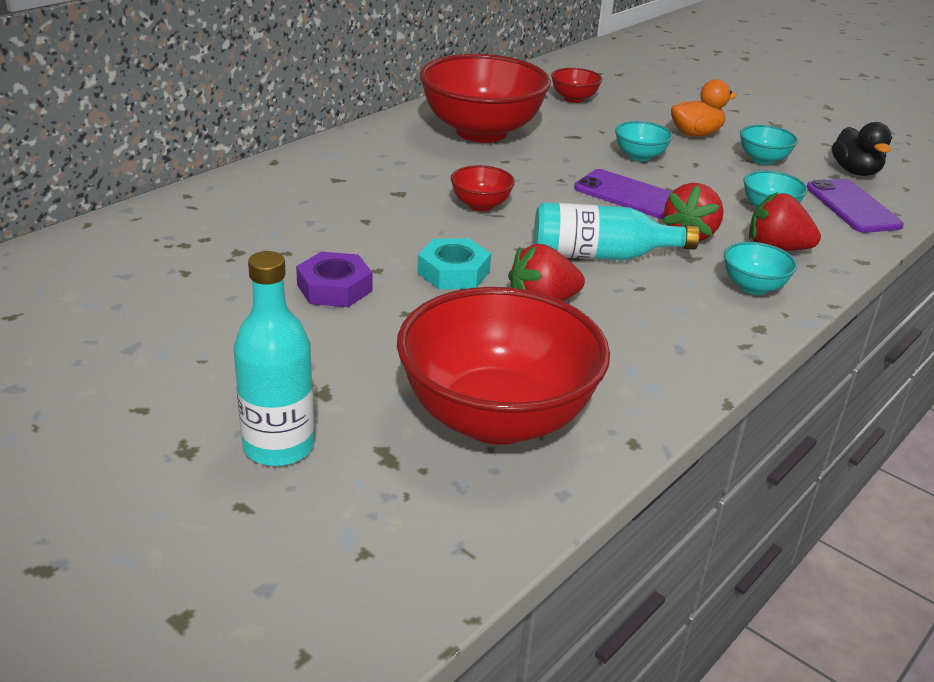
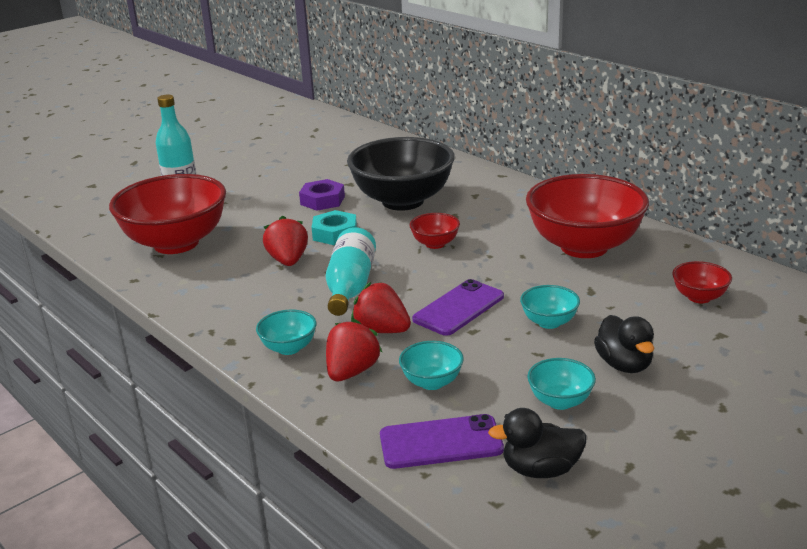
camera: 100 degrees right, 5 degrees down
(348, 225) = (403, 201): none -> black bowl
(696, 134) = (624, 365): orange duck -> black duck

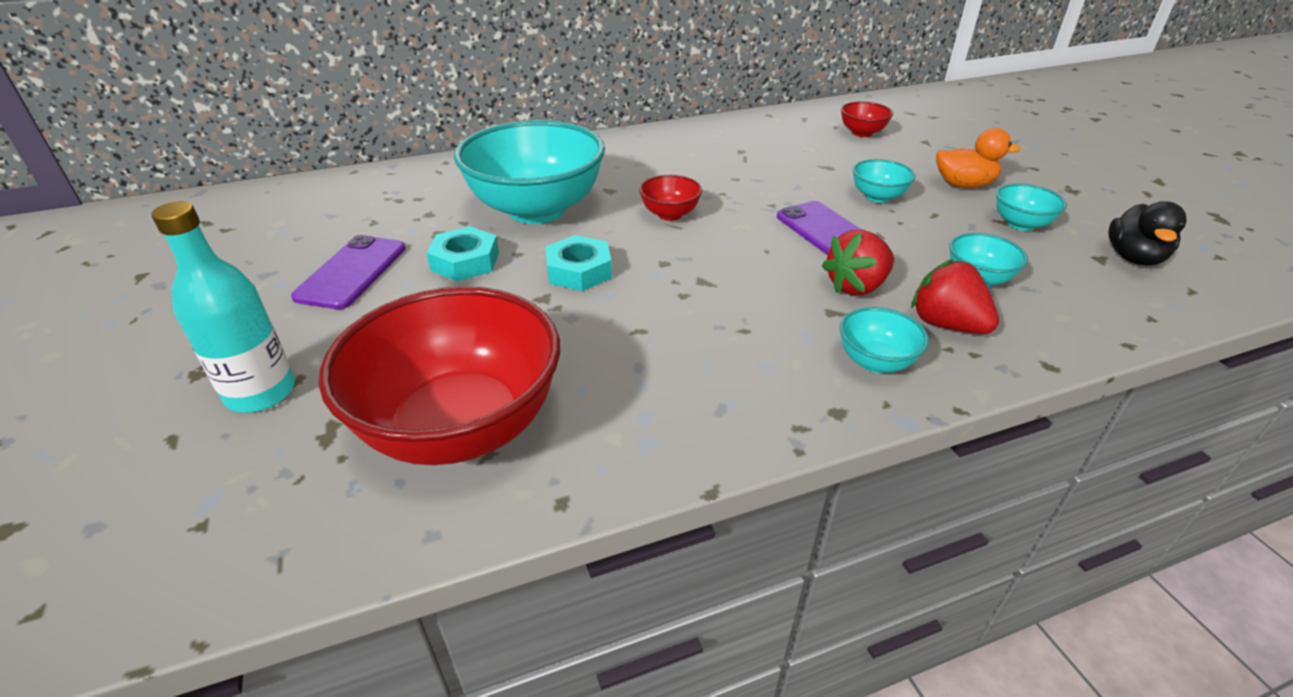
camera: 70 degrees left, 10 degrees up
(288, 261) = (627, 321): red strawberry -> none
(322, 200) = (465, 261): purple nut -> turquoise nut
(350, 286) = (737, 287): turquoise bottle -> none
(403, 201) = (537, 210): black bowl -> turquoise bowl
(441, 442) = (1093, 297): purple phone -> purple phone (352, 272)
(584, 247) = (740, 150): red bowl -> none
(624, 365) = (963, 185): black duck -> orange duck

